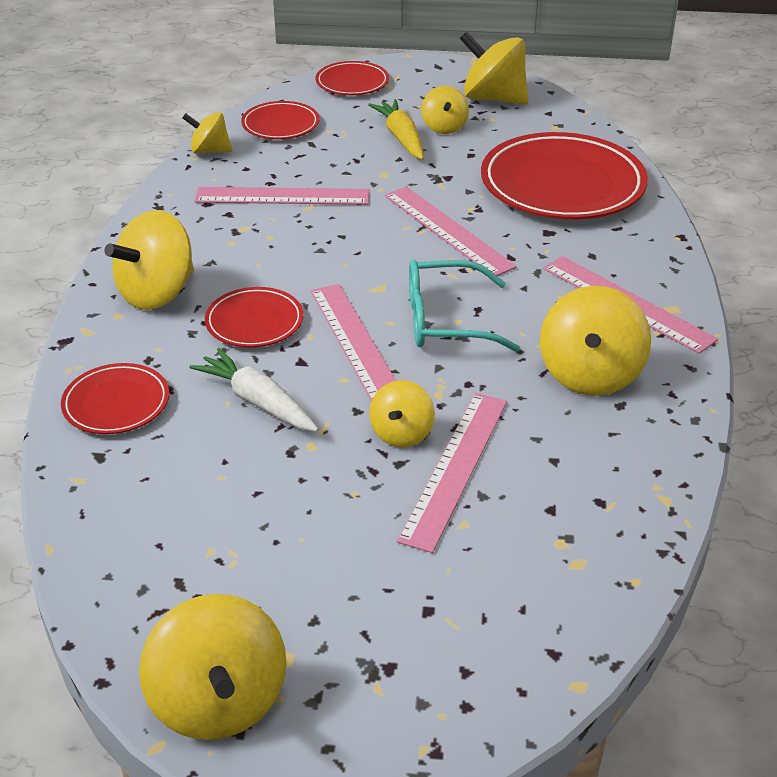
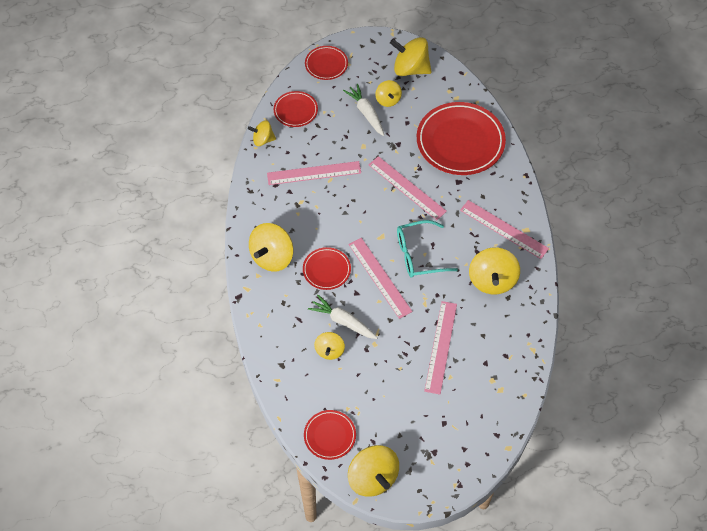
camera: 10 degrees left, 20 degrees up
(116, 403) = (278, 333): red plate -> red plate (330, 436)
(401, 138) = (366, 113): yellow carrot -> white carrot
(402, 433) = (413, 330): yellow spinning top -> yellow spinning top (329, 350)

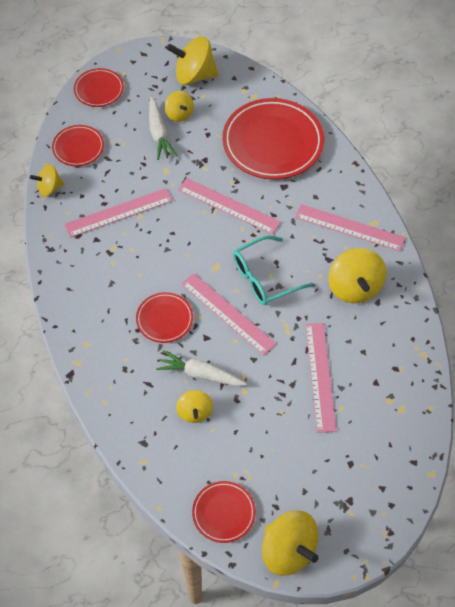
camera: 15 degrees left, 0 degrees up
(272, 257) = (97, 319): yellow spinning top -> none
(366, 113) = (159, 133): white carrot -> white carrot turned 150 degrees counterclockwise

